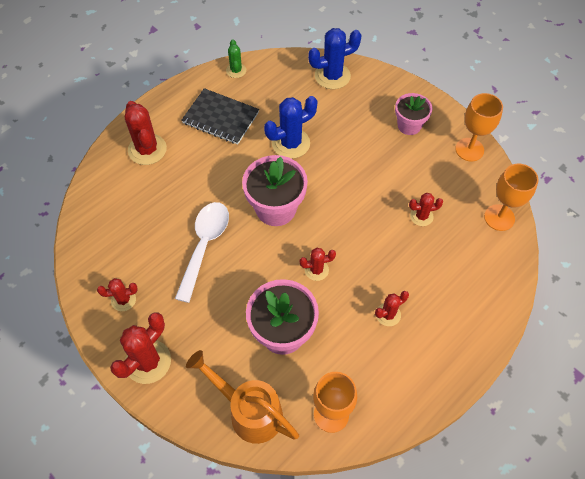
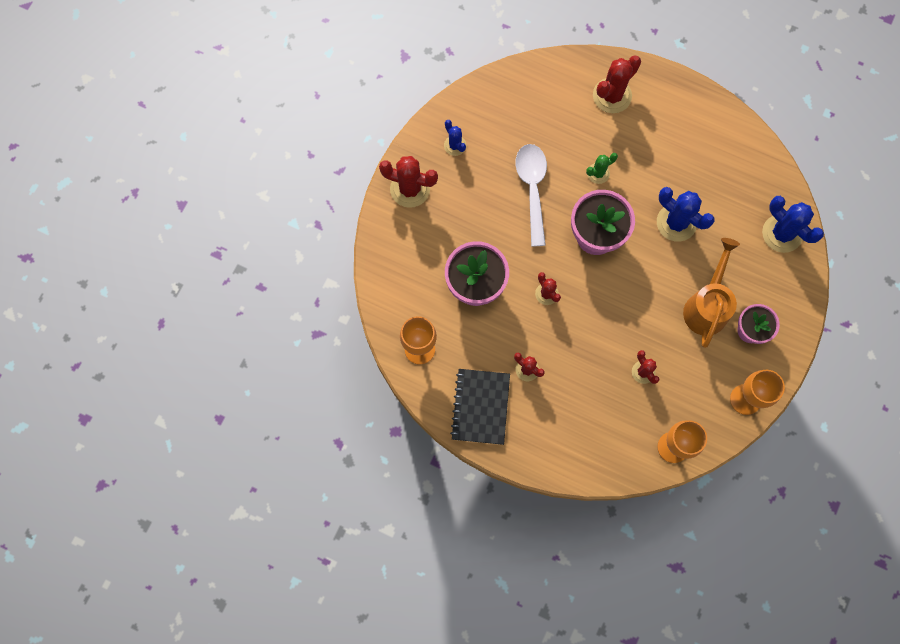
camera: 70 degrees right, 15 degrees up
(123, 300) = (455, 145): red cactus -> blue cactus
(204, 245) = (532, 189): white spoon -> white spoon turned 90 degrees counterclockwise
(220, 118) = (678, 145): black notebook -> black notebook (480, 407)
(236, 70) = (745, 136): green cactus -> green cactus (598, 173)
(249, 411) = (399, 284): orange watering can -> orange watering can (707, 306)

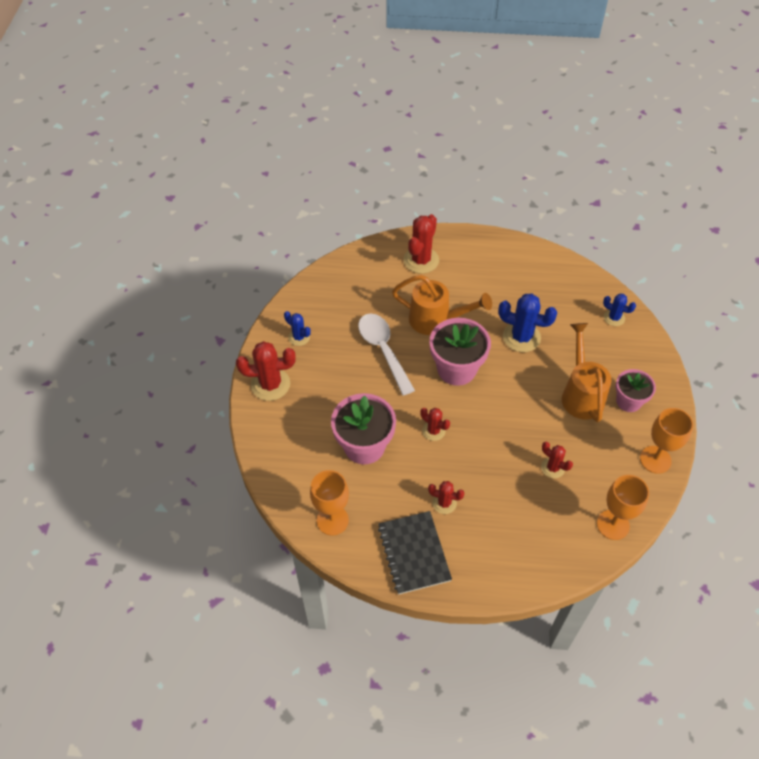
camera: 20 degrees left, 20 degrees down
(598, 173) = (436, 320): green cactus -> orange watering can
(782, 233) = (614, 318): blue cactus -> blue cactus, size x0.57

